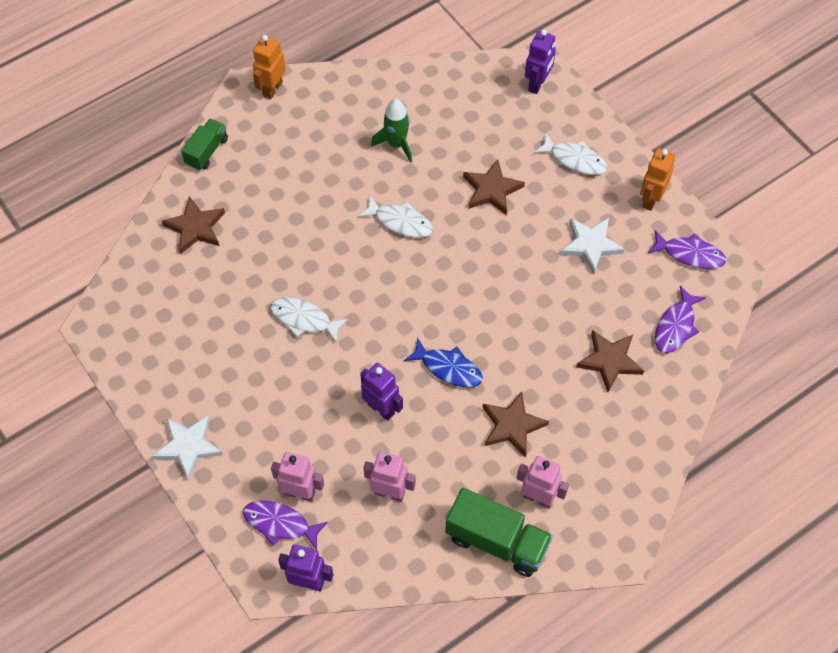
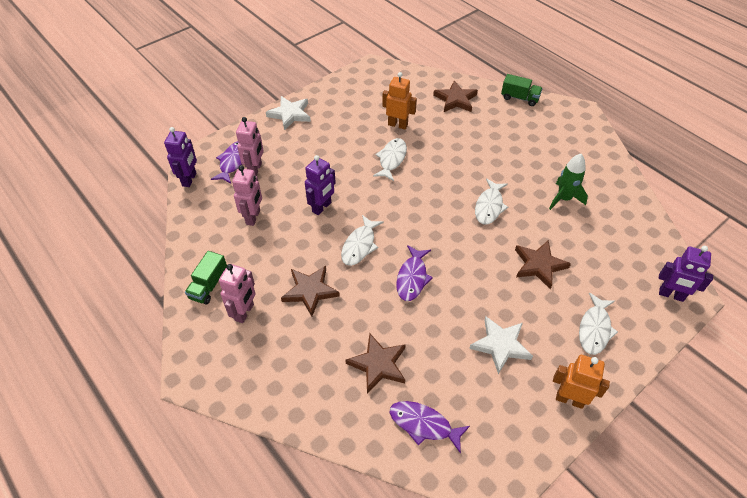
camera: 85 degrees right, 10 degrees down
(272, 89) = (587, 124): orange robot -> orange robot (398, 125)
(448, 368) = (360, 245): blue fish -> white fish
(497, 541) = (209, 285): green truck -> green truck, size x0.60
(690, 254) = (512, 439): purple fish -> purple fish (412, 278)

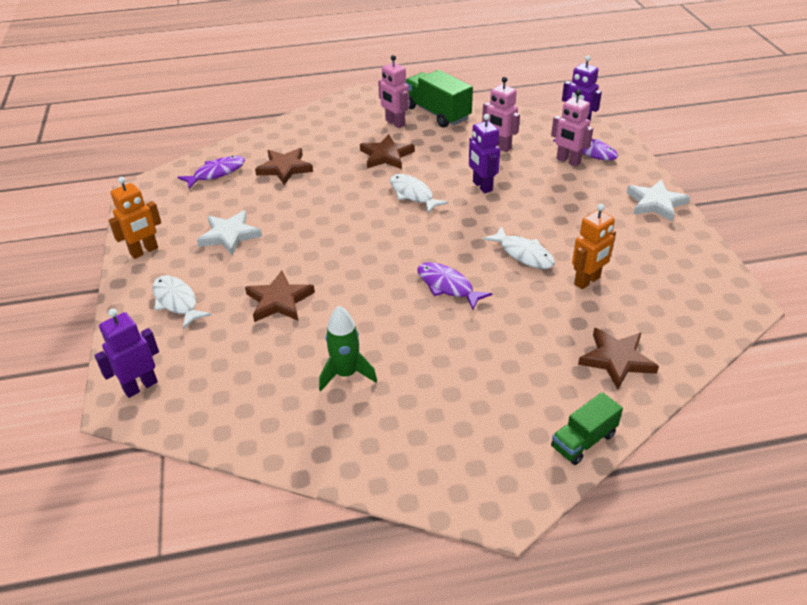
camera: 120 degrees right, 10 degrees down
(209, 285) = (437, 113): green truck -> green truck, size x1.66
(412, 278) = (347, 212): purple fish -> purple fish (447, 286)
(489, 206) = (389, 301): white fish -> none

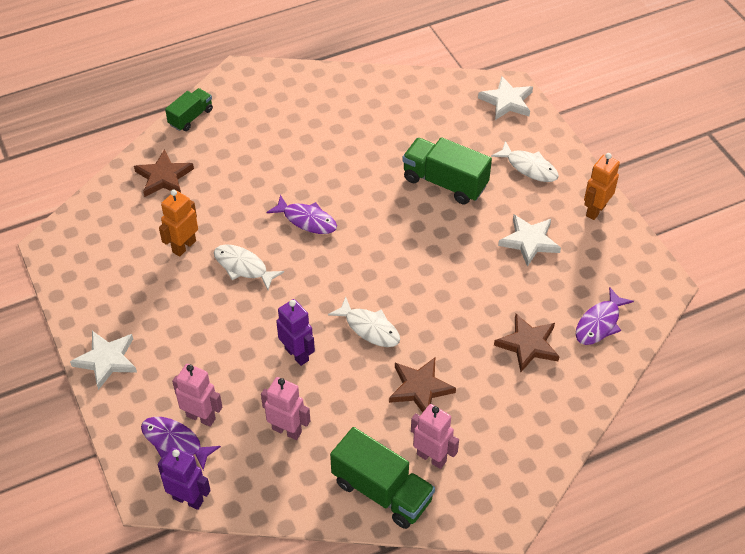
camera: 165 degrees right, 10 degrees up
(140, 386) = (507, 101): purple robot -> white star
(279, 301) = (445, 182): brown star -> green truck
(346, 374) = (365, 133): green rocket -> none

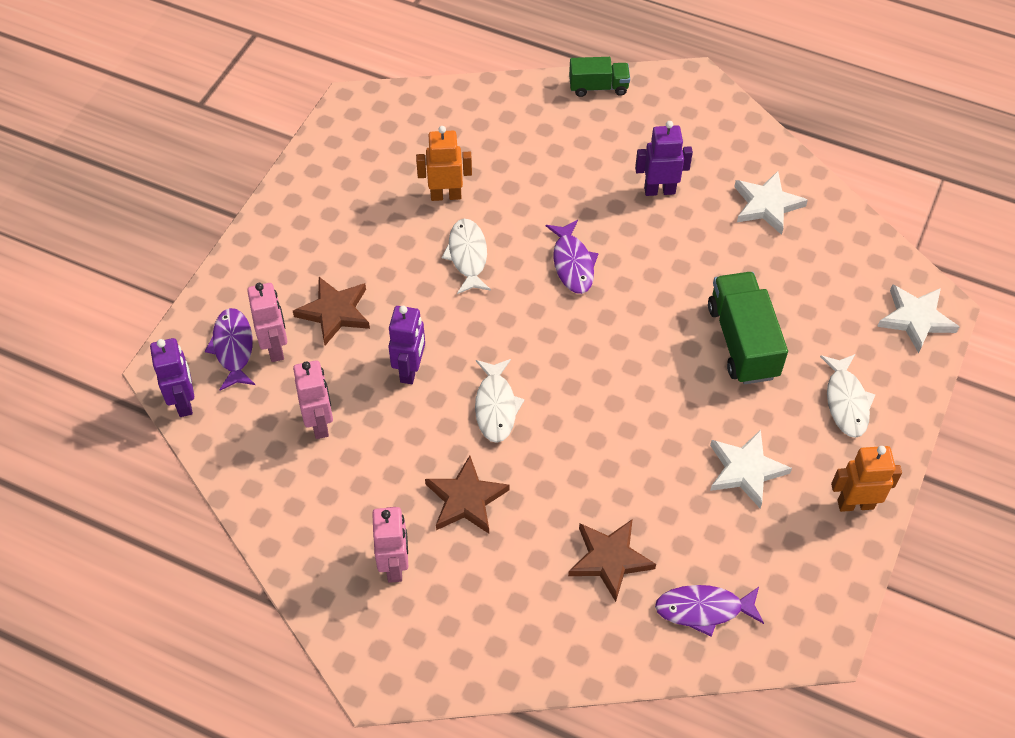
camera: 50 degrees right, 5 degrees up
(107, 360) = (272, 235): white star -> white star (767, 205)
(164, 177) = (508, 122): brown star -> brown star (334, 312)
(300, 144) = (659, 190): none -> purple robot
(382, 491) = (320, 549): green truck -> none

